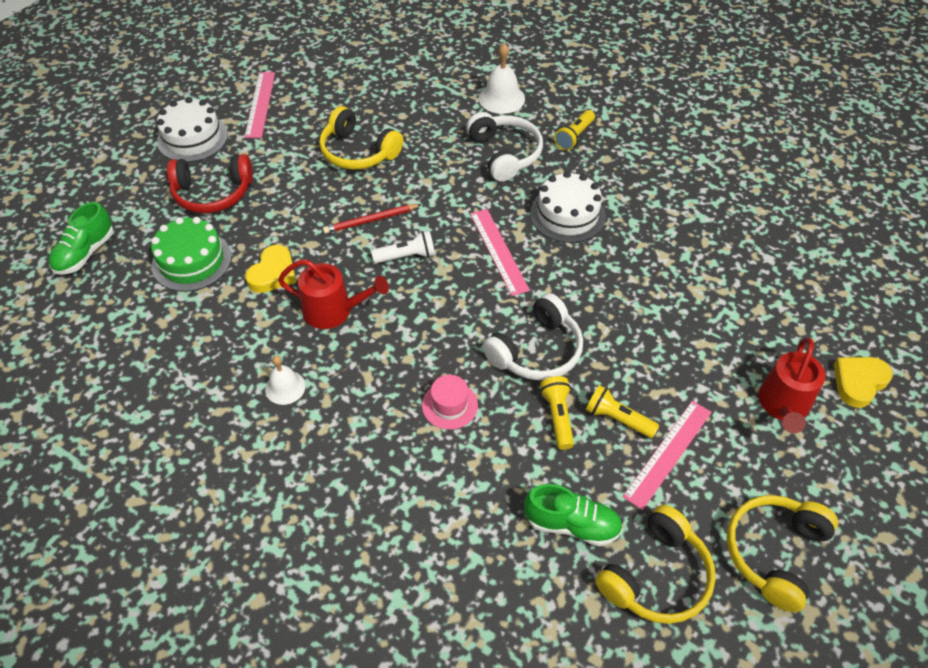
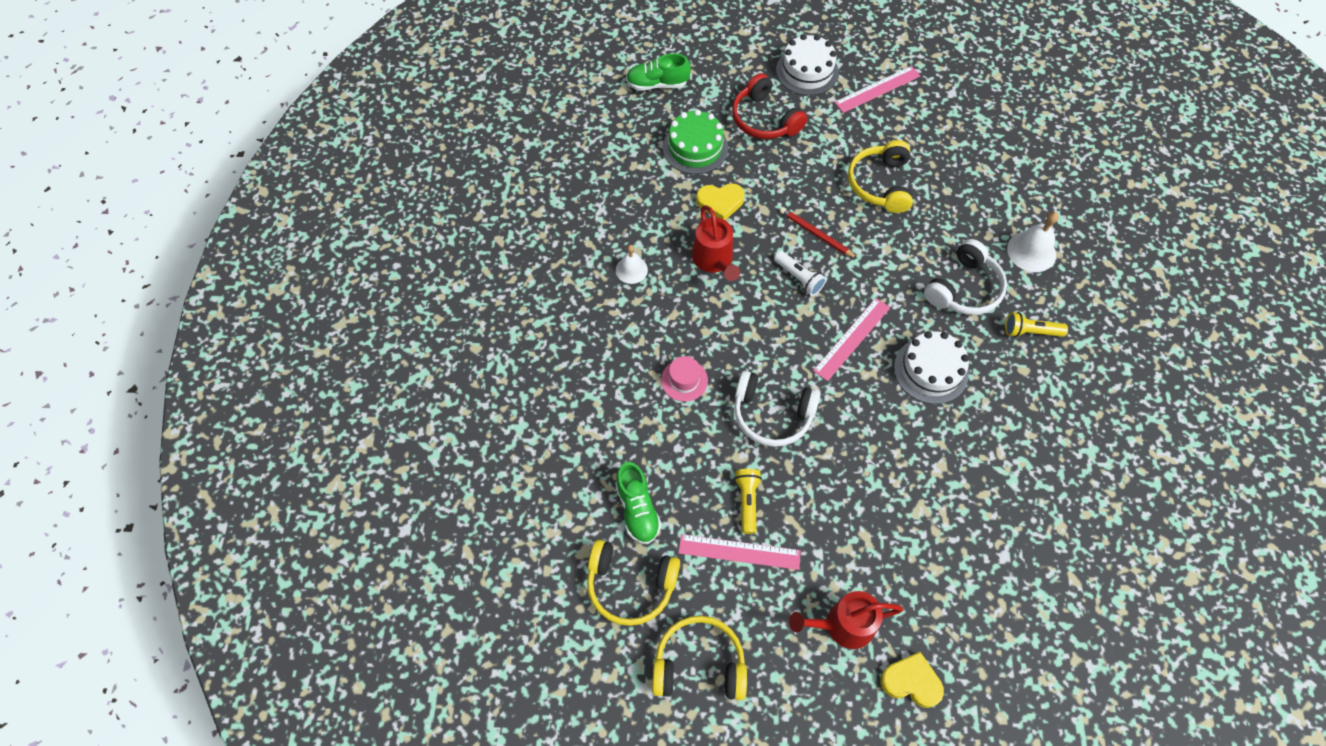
camera: 60 degrees right, 10 degrees up
(557, 417) = (721, 458): yellow flashlight -> none

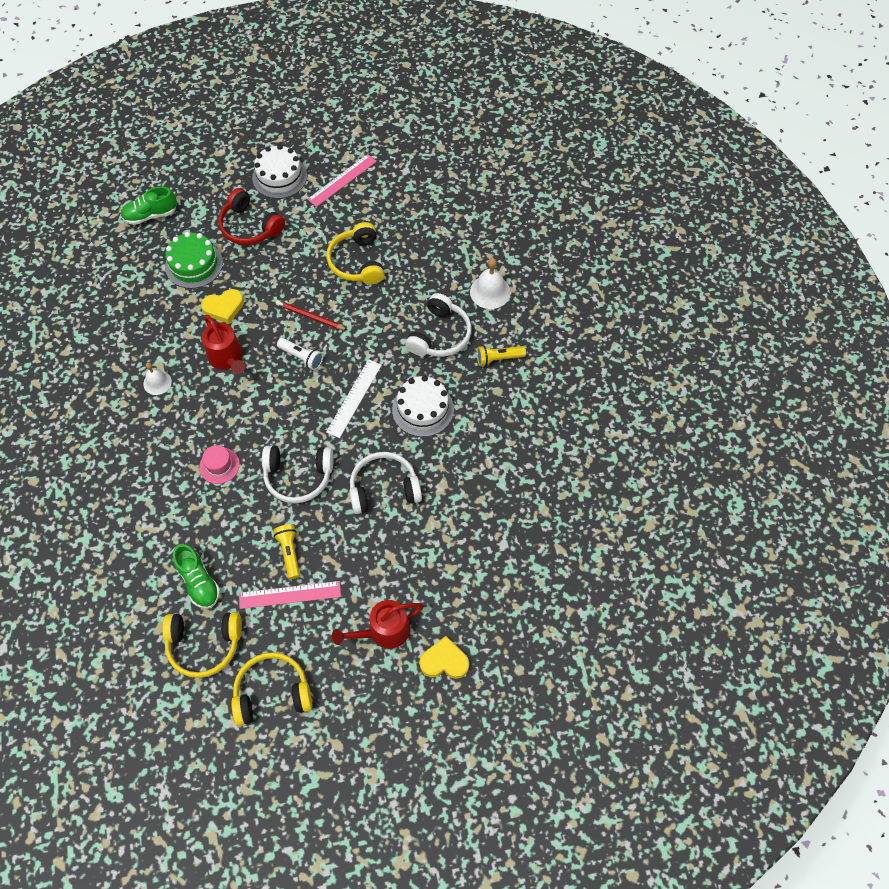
camera: 15 degrees left, 0 degrees up
(852, 338) = (354, 398): pink ruler -> white ruler
(870, 453) = (384, 488): none -> white headphones

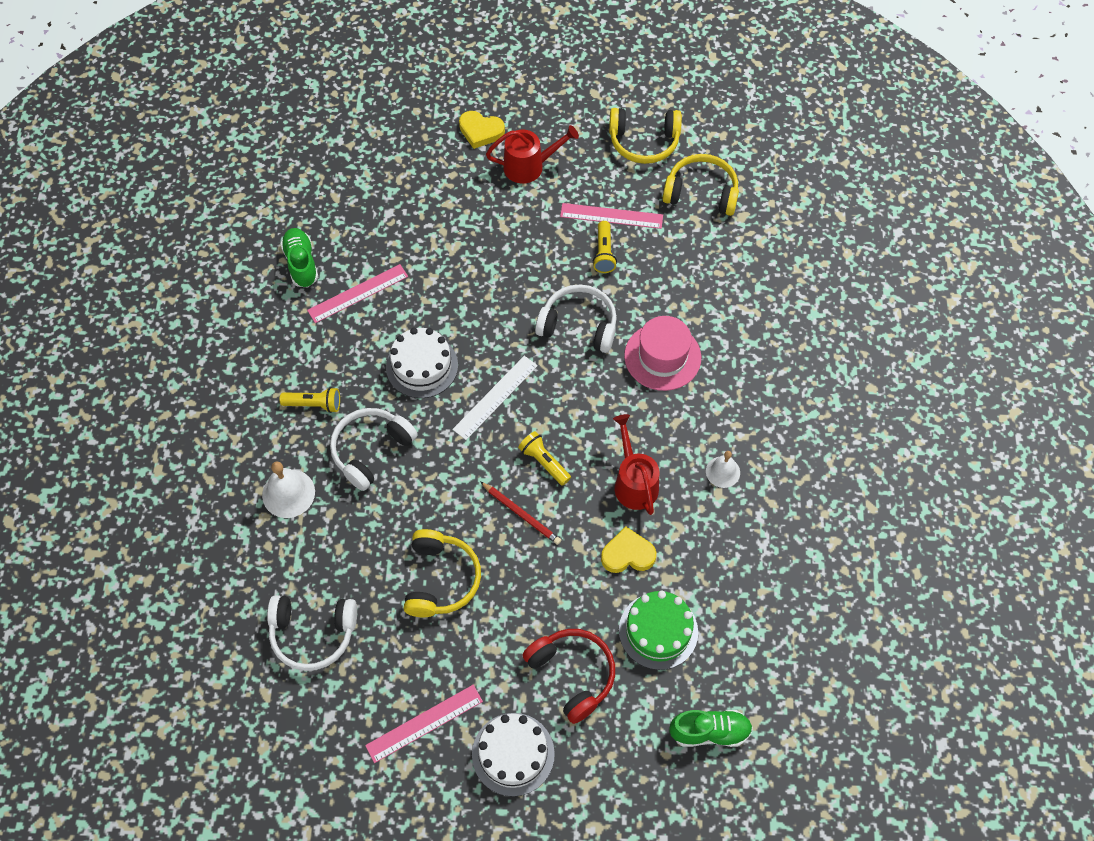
camera: 165 degrees left, 0 degrees up
(199, 582) = (699, 247): green shoe -> green shoe (301, 263)
(219, 465) = (662, 357): pink hat -> pink hat, size x1.69
(302, 357) = (544, 462): white flashlight -> yellow flashlight
(384, 488) = (491, 292): white headphones -> white headphones (313, 634)
(500, 459) = (358, 293): none -> pink ruler

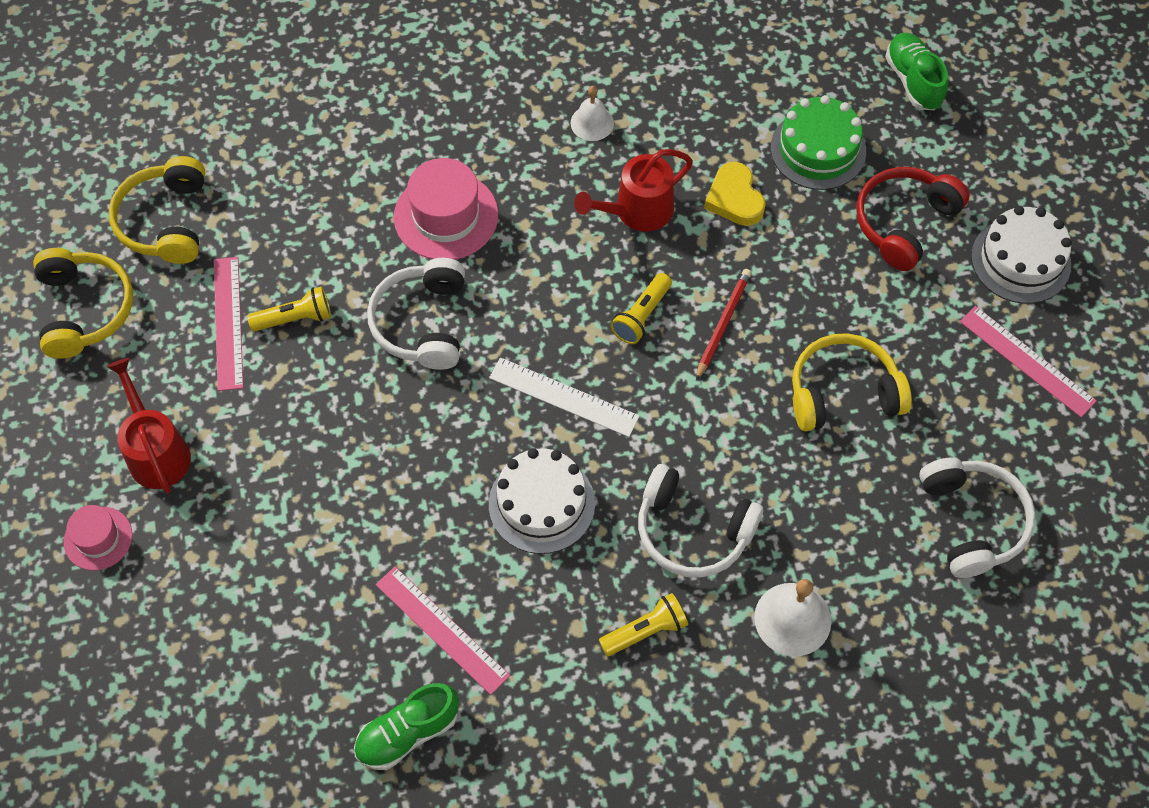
camera: 105 degrees left, 0 degrees up
(314, 404) = (645, 631): yellow flashlight -> yellow flashlight turned 75 degrees clockwise
(481, 131) = (98, 538): yellow heart -> pink hat

